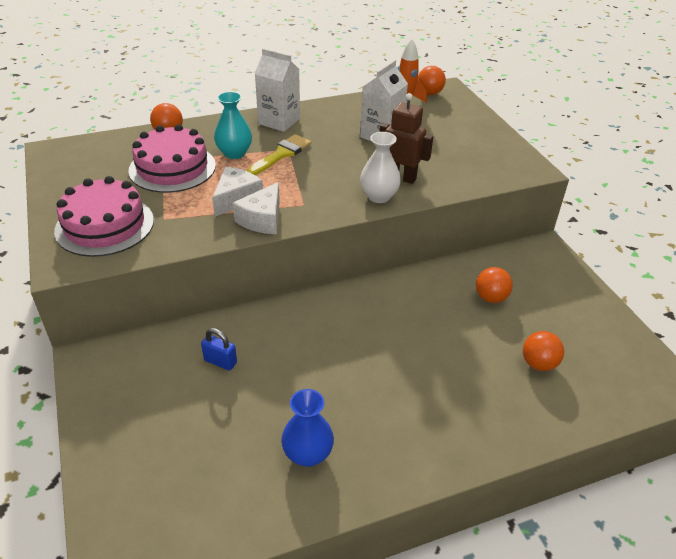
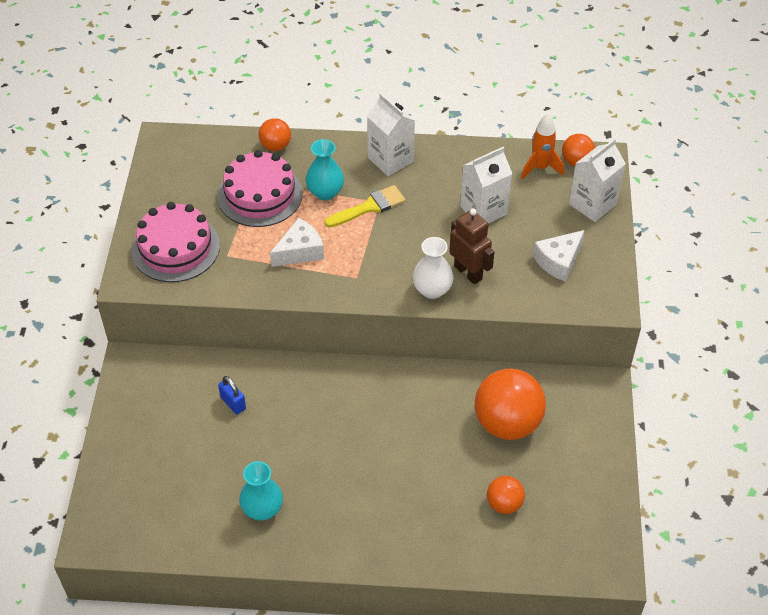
camera: 25 degrees right, 10 degrees up
(262, 219) = (311, 283): white cheese -> white cheese (558, 261)
(307, 454) = (262, 509): blue vase -> turquoise vase
(463, 114) = (592, 204): none -> white carton
(490, 297) = (507, 423): orange ball -> orange ball, size x1.94

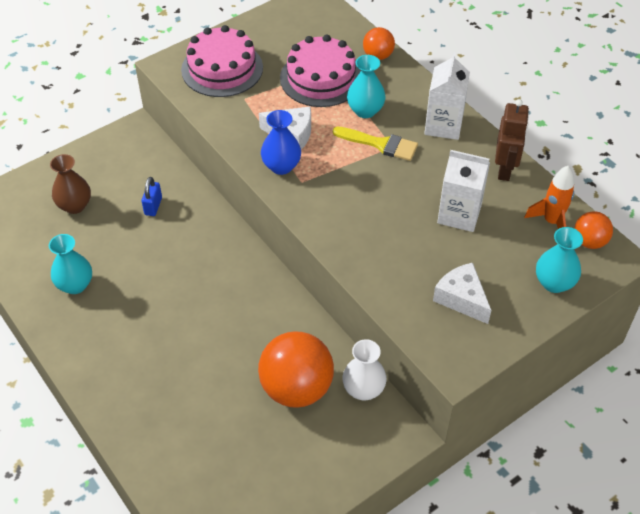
camera: 50 degrees right, 0 degrees up
(171, 458) = (75, 205): none -> brown vase
(327, 279) = (281, 166): none -> blue vase
(432, 290) = (338, 234): white vase -> white vase (363, 389)
(468, 272) = (382, 246): brown robot -> brown robot (505, 169)
(504, 504) = (213, 438): orange ball -> none
(558, 261) = (462, 298): white cheese -> white cheese turned 45 degrees clockwise
(592, 204) = (554, 283): white carton -> turquoise vase

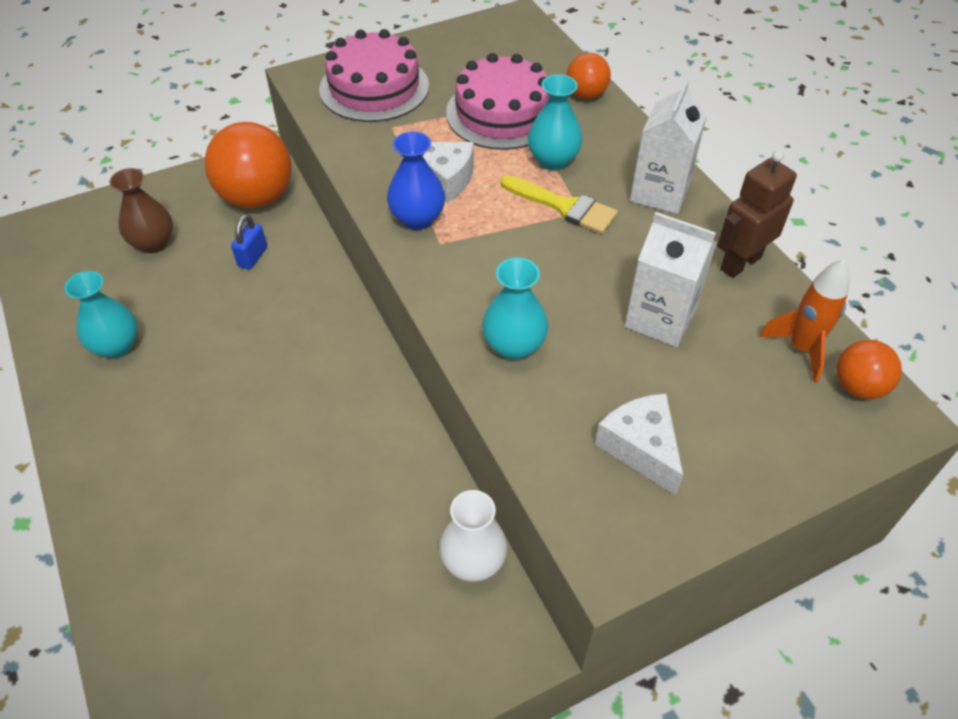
camera: 10 degrees right, 0 degrees up
(296, 388) = (375, 543): orange ball -> orange ball (257, 197)
(505, 169) = (740, 263): brown robot -> brown robot turned 150 degrees counterclockwise
(554, 283) = (793, 444): turquoise vase -> turquoise vase (514, 346)

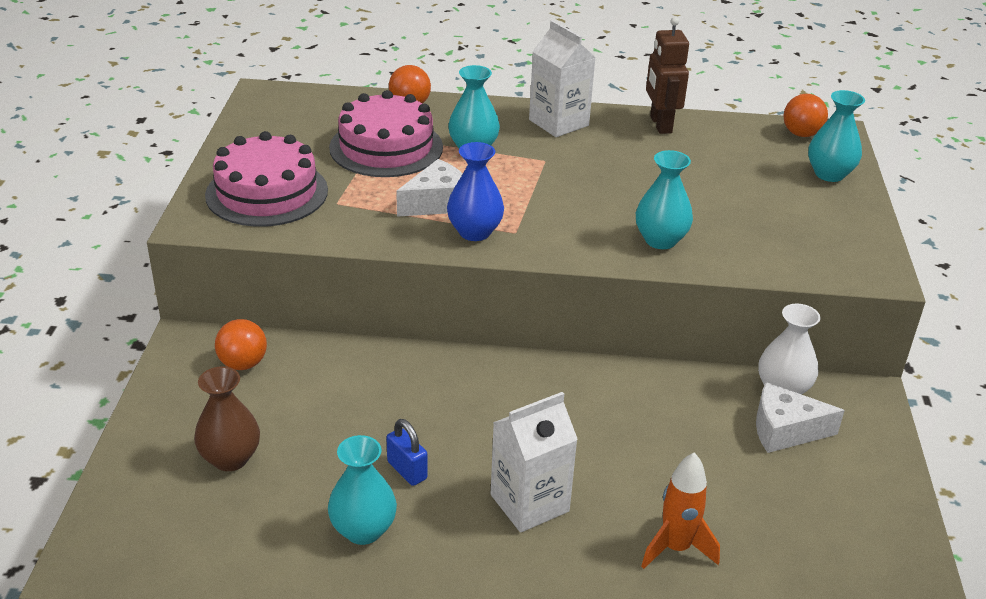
camera: 60 degrees left, 15 degrees down
(252, 257) = (330, 395): blue padlock -> blue padlock (407, 470)
(257, 197) = (243, 364): orange ball -> orange ball, size x0.51
(564, 207) = (532, 164): yellow brush -> none
(641, 447) = (795, 227): white cheese -> white cheese (785, 430)
(660, 318) = (685, 173): white carton -> white carton (529, 503)
(791, 443) = (829, 174): none -> turquoise vase
(801, 348) = (755, 137): orange rocket -> orange rocket (676, 548)

